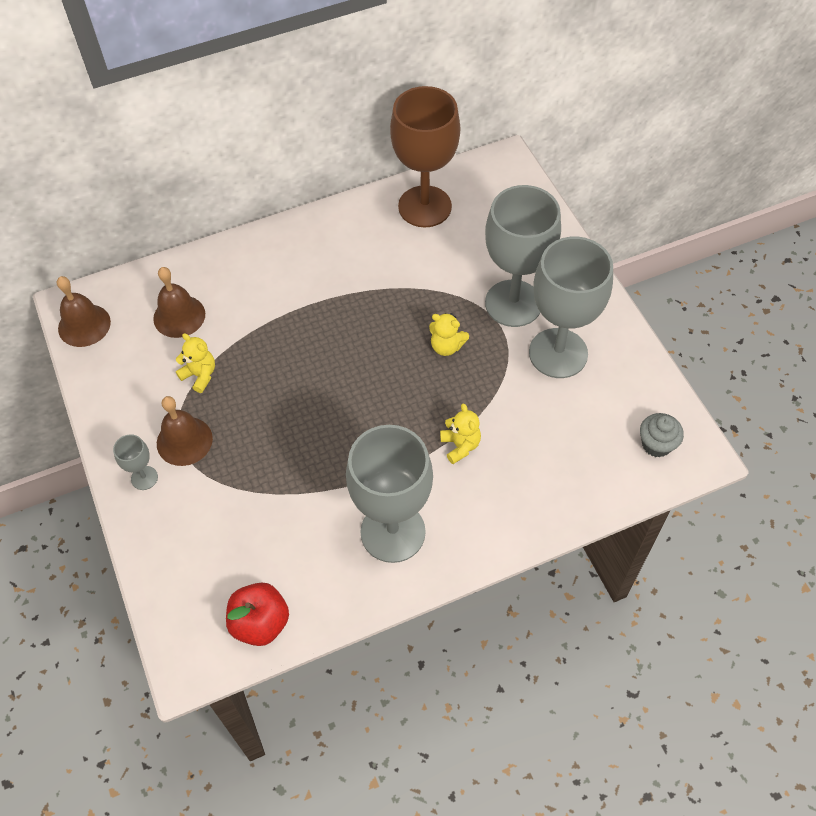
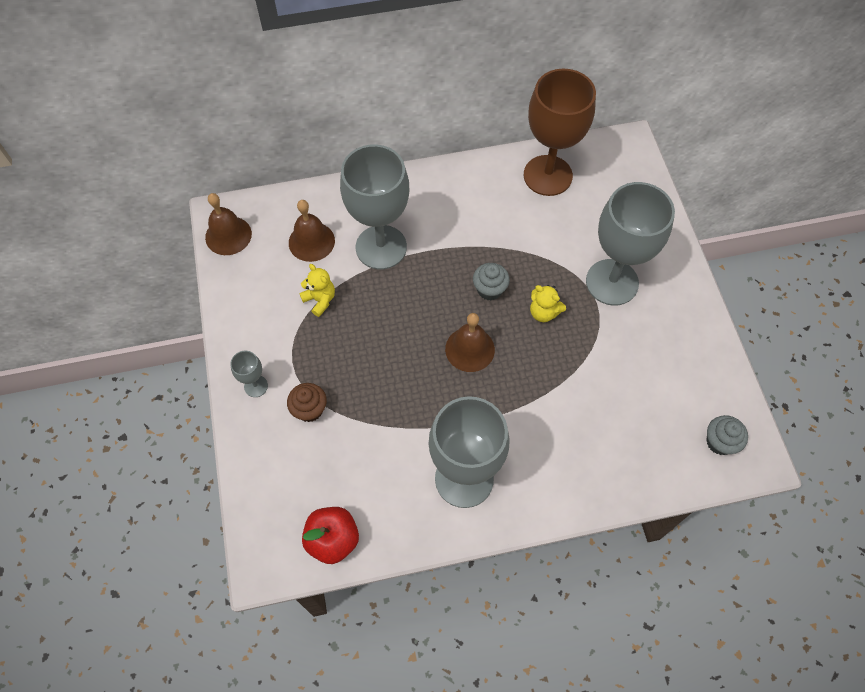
camera: 10 degrees right, 5 degrees up
(184, 441) = (296, 358): brown bell -> brown bell (470, 349)
(209, 491) = (309, 409): none -> brown cupcake
(384, 333) = (489, 289): none -> grey cupcake
(460, 445) = (539, 409): yellow teddy bear -> none
(558, 353) = (644, 337): grey goblet -> grey goblet (381, 247)

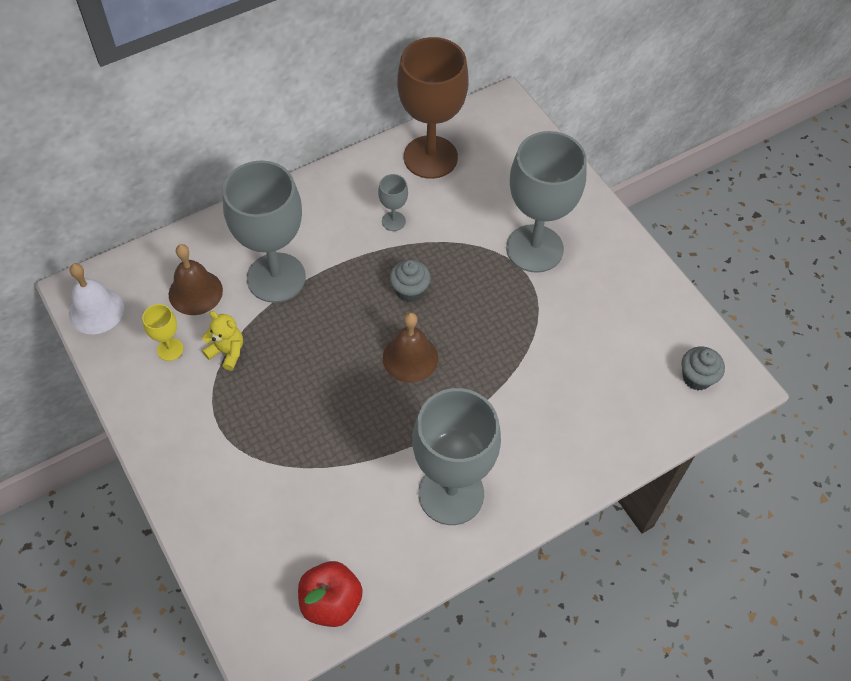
camera: 20 degrees left, 5 degrees down
(228, 235) = (96, 311): brown bell -> white bell
(256, 386) = (186, 465): grey goblet -> grey goblet (393, 221)
(275, 284) = (170, 349): none -> yellow goblet
(309, 409) = (256, 472): brown cupcake -> none
(543, 312) = (475, 298): yellow teddy bear -> none

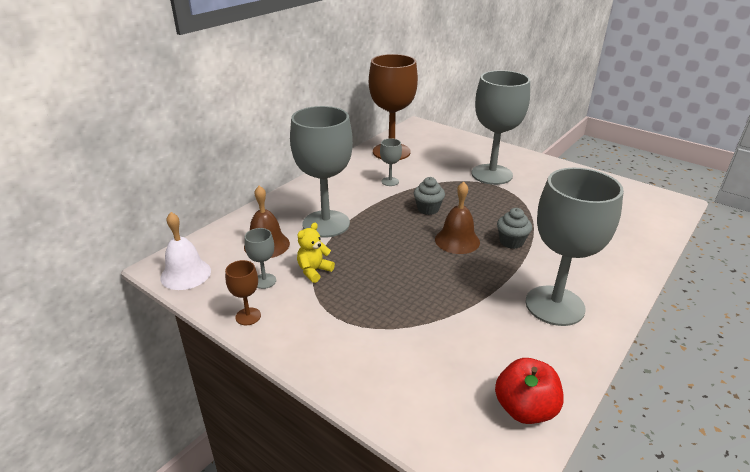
camera: 20 degrees left, 25 degrees down
(134, 395) = (248, 316): none -> brown goblet
(170, 349) = (264, 281): yellow goblet -> grey goblet
(227, 352) = (314, 271): yellow teddy bear -> yellow teddy bear turned 60 degrees counterclockwise
(697, 377) = (648, 205): grey cupcake -> grey cupcake (511, 242)

